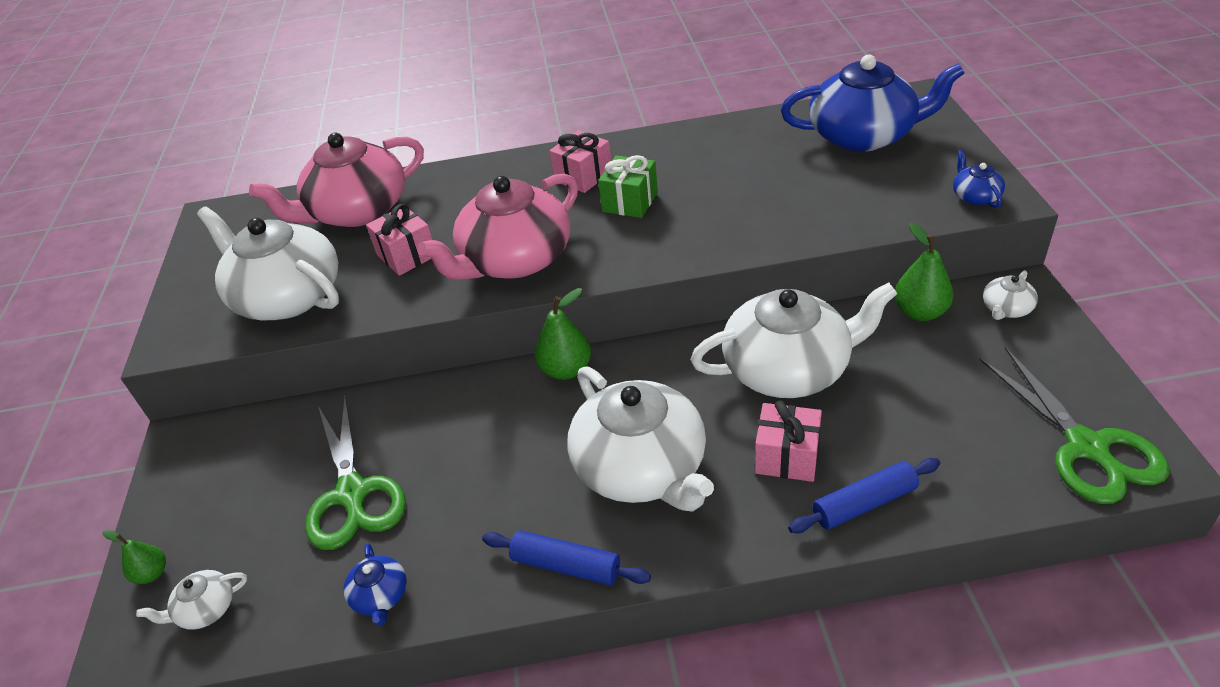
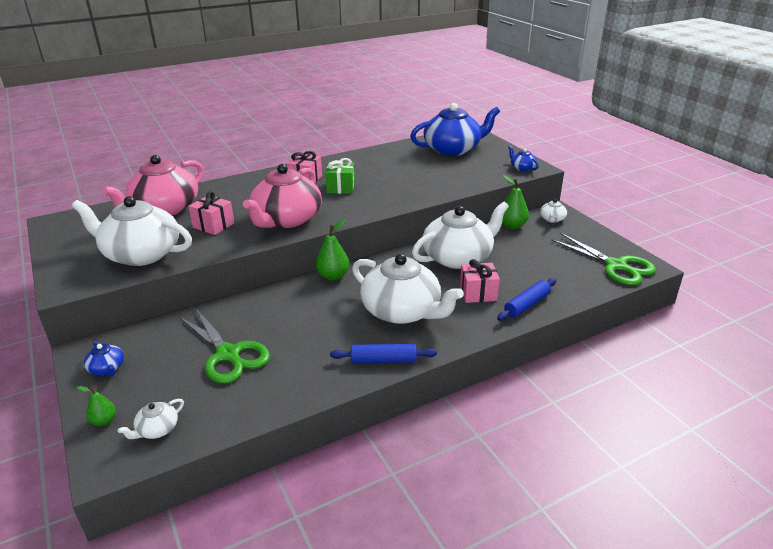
camera: 25 degrees left, 10 degrees down
(380, 596) = (276, 397): blue teapot -> blue teapot (107, 368)

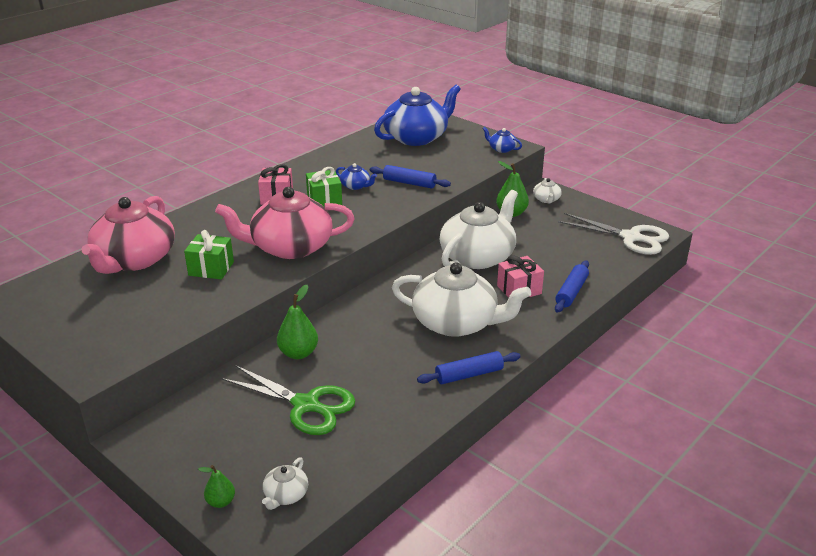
camera: 20 degrees left, 0 degrees up
(107, 368) = (180, 450): blue teapot -> blue teapot (356, 186)
(141, 254) = (151, 316): white teapot -> none
(213, 225) = (211, 268): pink gift -> green gift
(286, 219) = (290, 247): pink teapot -> pink teapot turned 75 degrees clockwise
(333, 276) = (361, 301): green pear -> green pear (298, 353)
(421, 184) = (409, 183): none -> blue rolling pin
(616, 266) = (631, 237): green scissors -> white scissors

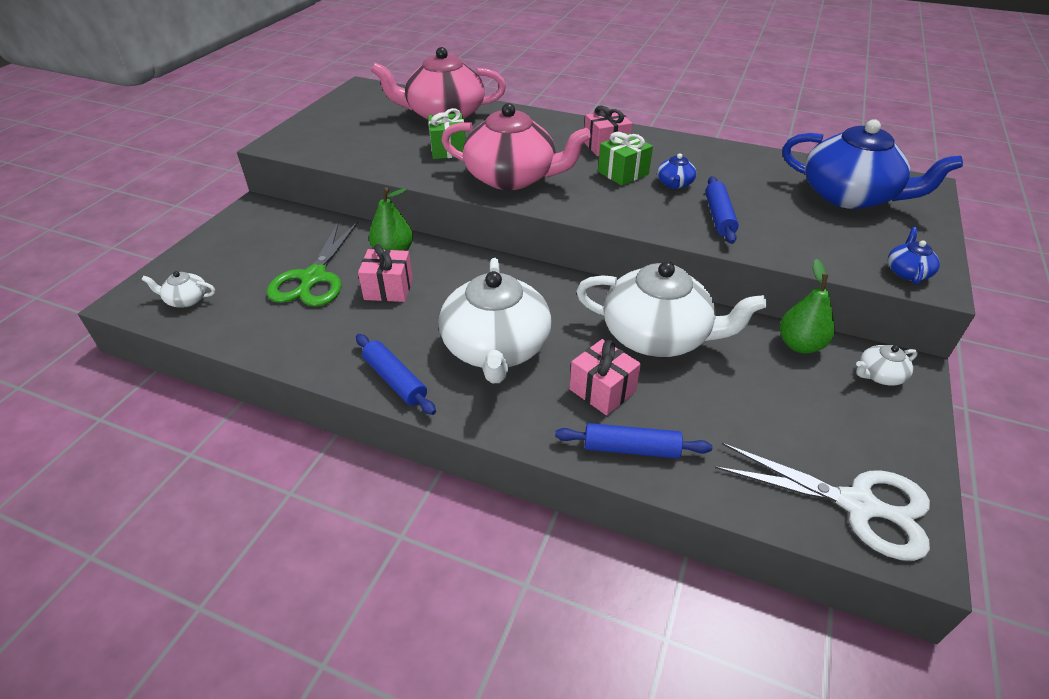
camera: 70 degrees right, 10 degrees up
(221, 502) = (179, 268): green pear -> none
(290, 247) = (512, 177): pink teapot -> pink teapot turned 135 degrees clockwise
(352, 363) = (388, 289): none -> pink gift
(631, 237) = (857, 505): white scissors -> white scissors turned 75 degrees counterclockwise

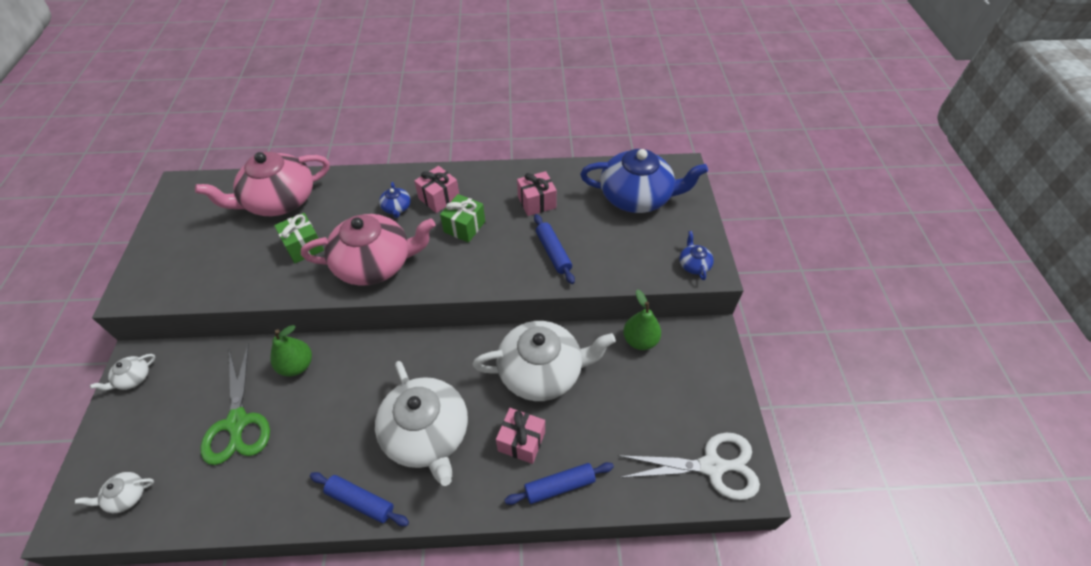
camera: 25 degrees left, 10 degrees up
(388, 289) = (311, 408): pink gift -> pink gift (537, 202)
(674, 183) = (508, 226): blue teapot -> blue teapot (396, 208)
(879, 375) = (696, 347): white teapot -> white teapot (133, 378)

